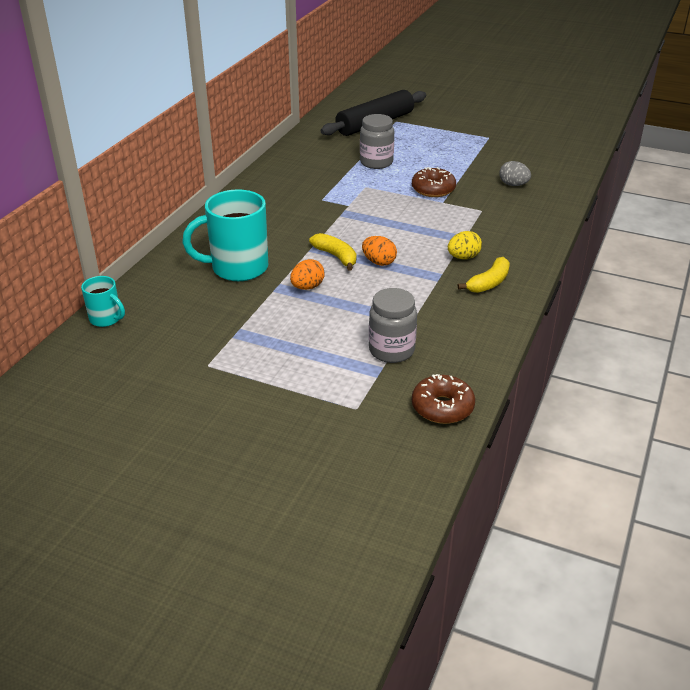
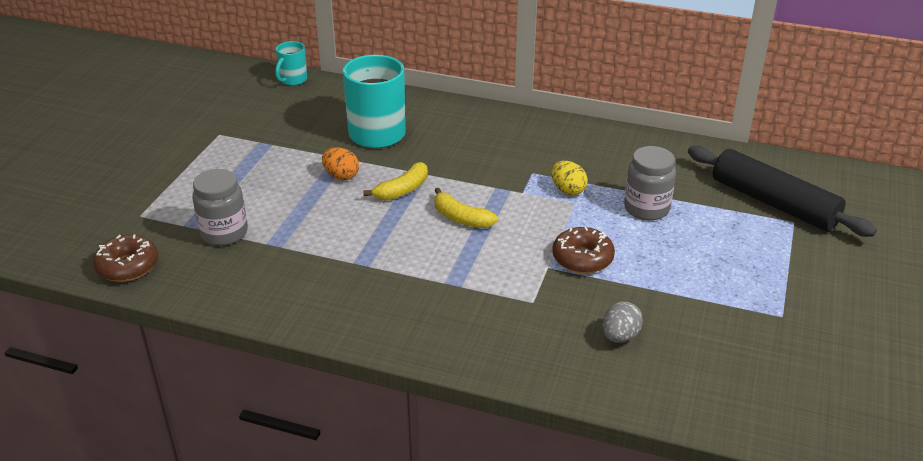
camera: 85 degrees right, 0 degrees up
(379, 262) = (392, 219): orange egg -> none
(463, 257) = (407, 283): yellow egg -> yellow egg (567, 190)
(489, 283) = (348, 303): yellow banana -> yellow banana (461, 218)

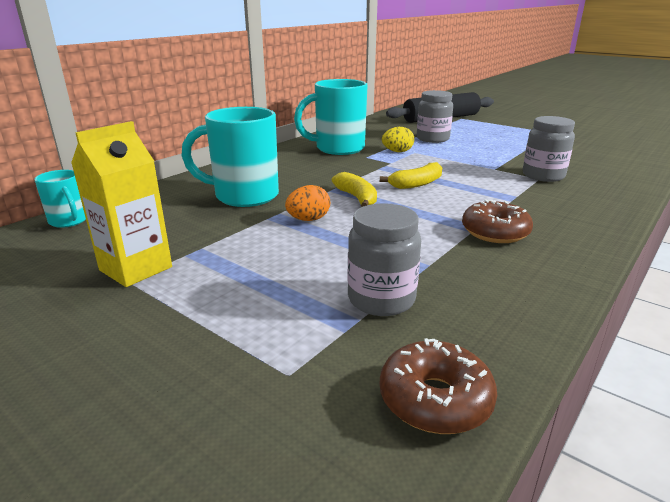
camera: 70 degrees left, 10 degrees down
(234, 131) = (136, 268): none -> yellow carton
(545, 305) = (543, 176): none -> grey jar
(550, 149) = (338, 148): none -> turquoise mug
(582, 258) = (486, 159): brown donut -> brown donut (495, 232)
(620, 336) = (578, 163): grey egg -> none

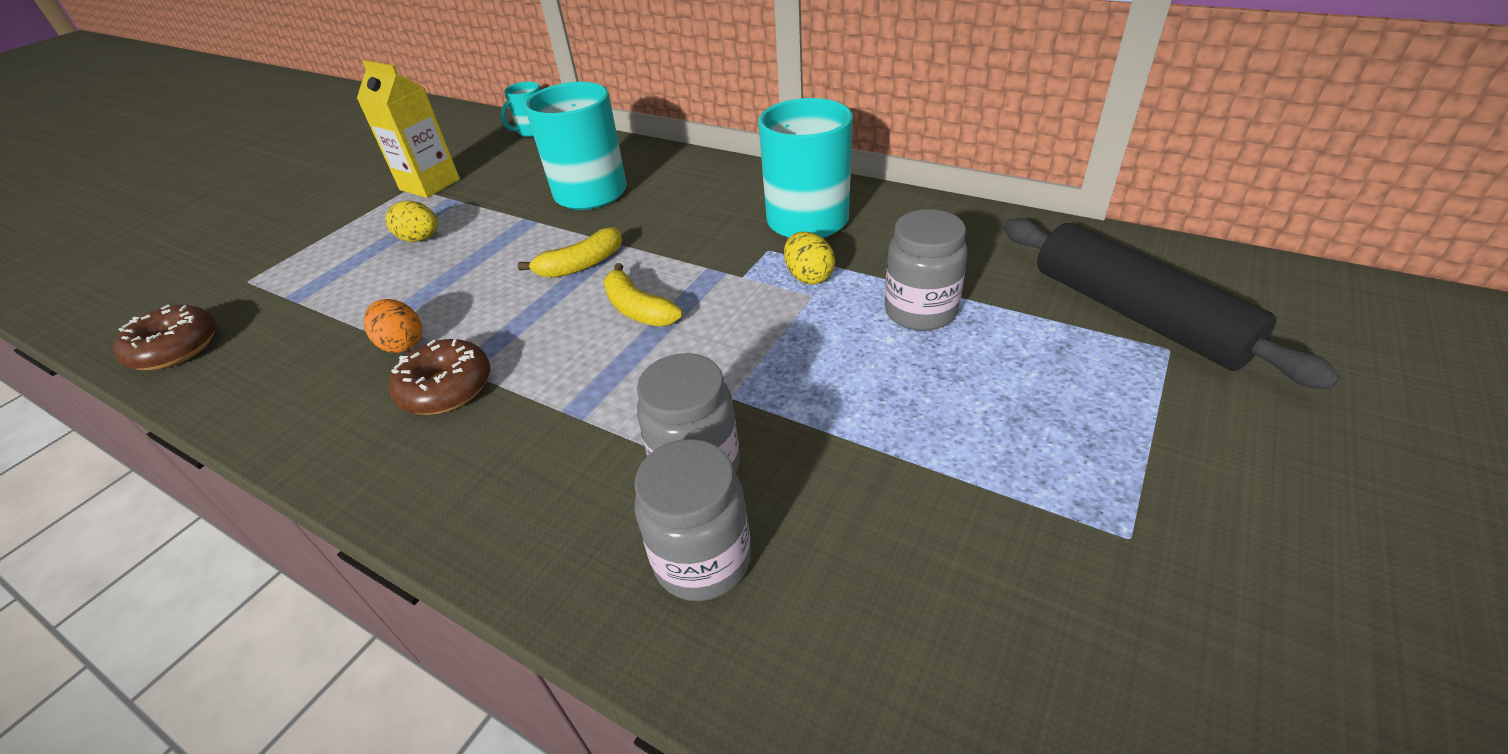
camera: 85 degrees right, 15 degrees up
(268, 262) = (420, 239): none -> yellow egg
(308, 219) = (516, 242): orange egg -> orange egg (402, 344)
(381, 299) = (323, 310): grey jar -> grey jar (702, 560)

